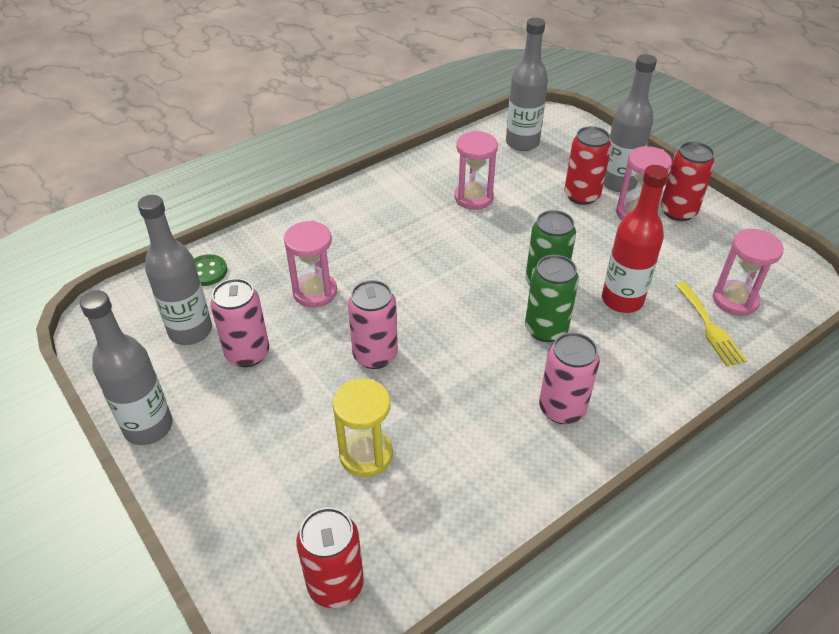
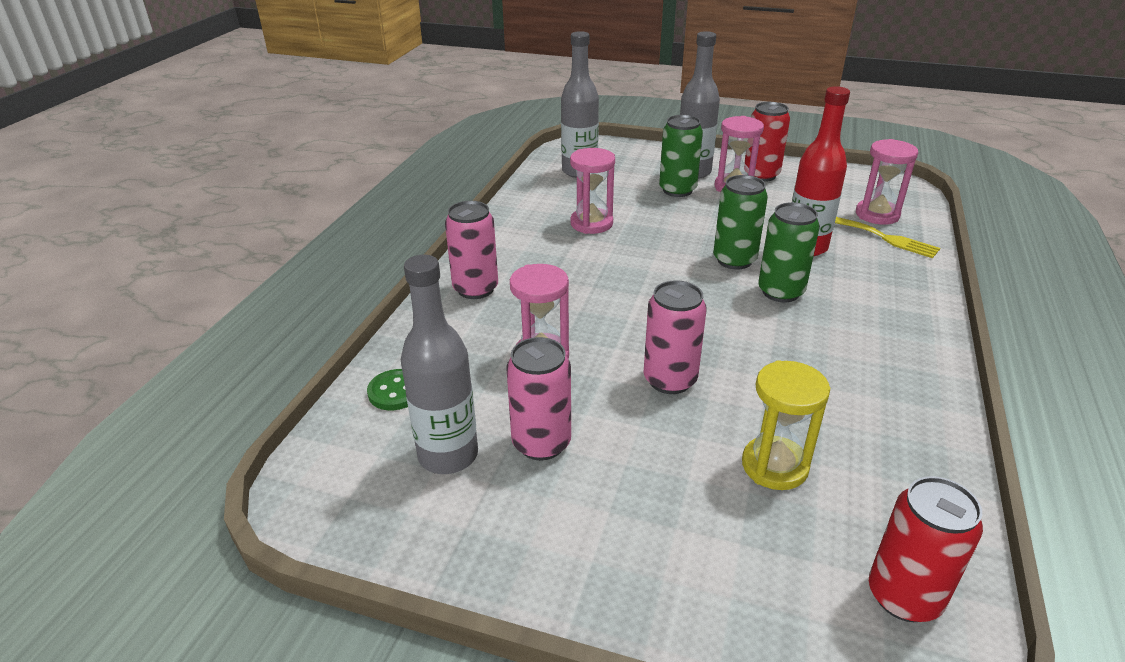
camera: 35 degrees left, 10 degrees down
(148, 427) = (519, 576): grey bottle -> none
(562, 409) = (872, 342): pink can -> pink can (475, 289)
(581, 195) = (677, 190): red can -> green can

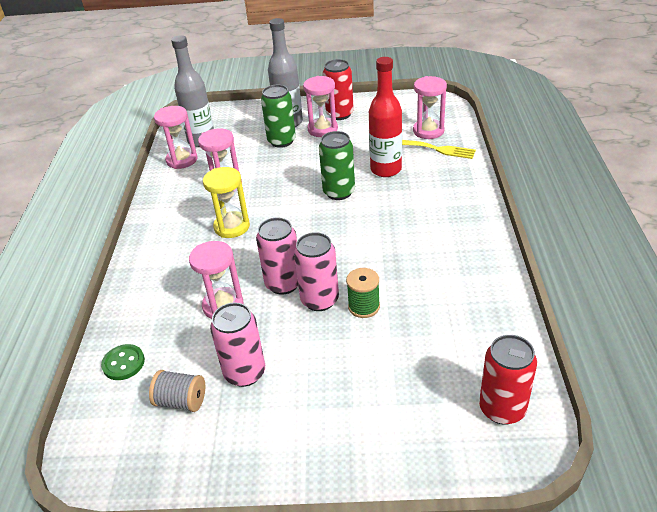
camera: 15 degrees left, 5 degrees up
(448, 455) = (181, 401): grey bottle -> grey spool
(475, 289) = (154, 263): pink can -> pink can (283, 284)
(549, 187) = (182, 160): none -> pink hourglass
(728, 403) = (364, 306): none -> green spool
(774, 466) = (405, 344): yellow hourglass -> yellow hourglass (232, 227)
(780, 292) = (377, 210): green can -> none

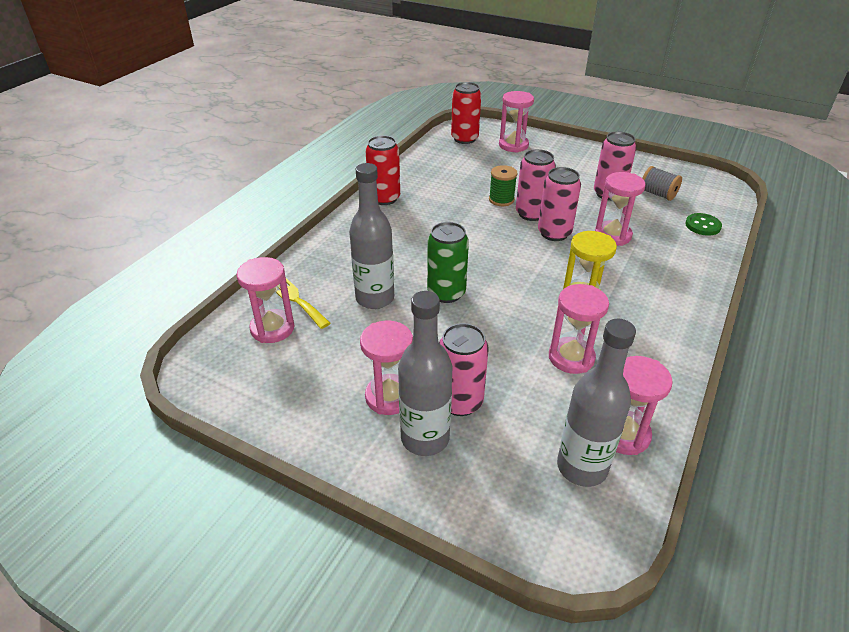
camera: 155 degrees left, 0 degrees up
(281, 141) = (460, 402): green can -> pink can
(339, 114) = (341, 417): red can -> red can (384, 198)
(386, 169) = (375, 298): red bottle -> grey bottle
(422, 426) = (513, 145): none -> pink hourglass

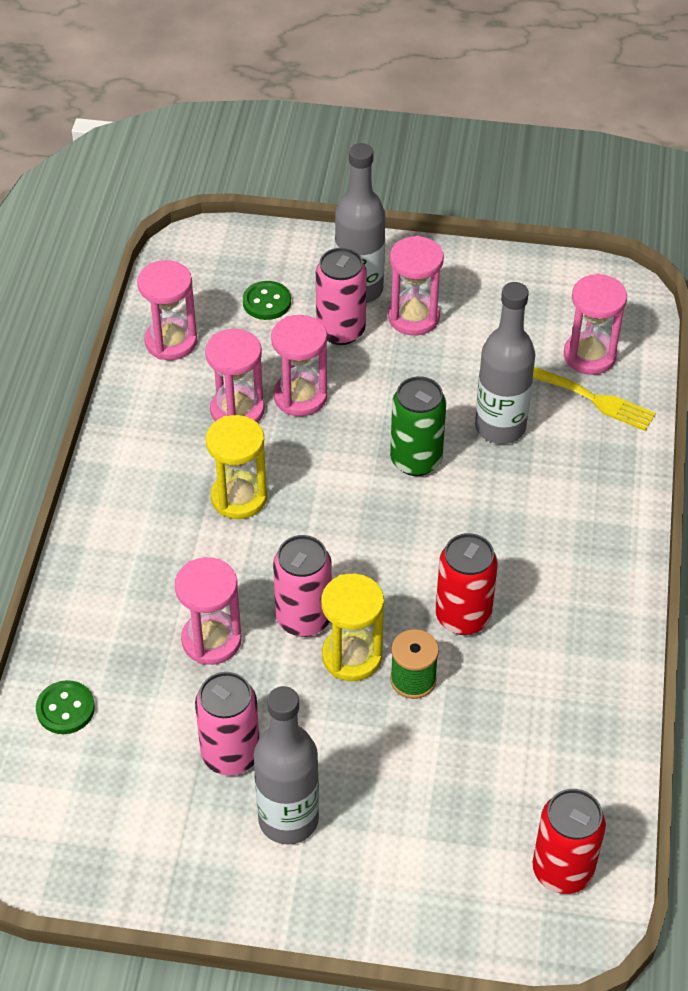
camera: 160 degrees right, 10 degrees up
(384, 198) = (607, 624): red can -> red can (463, 617)
(513, 145) = (451, 875): pink hourglass -> pink hourglass (300, 396)
(520, 450) = (266, 302): none -> green button
(531, 214) = (352, 656): pink can -> yellow hourglass
(582, 467) = (207, 303): grey bottle -> grey bottle (288, 819)
(657, 194) = (141, 781): grey spool -> none

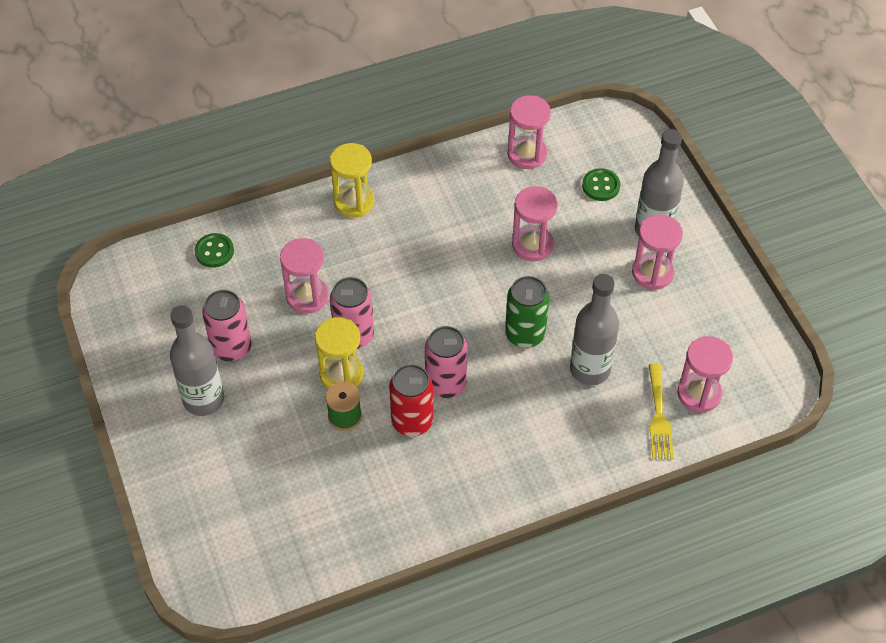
camera: 60 degrees right, 5 degrees up
(237, 410) = (495, 218): pink hourglass -> none
(239, 497) = (425, 255): yellow hourglass -> yellow hourglass (354, 202)
(341, 331) = (607, 238): pink can -> pink can (446, 384)
(562, 870) = (251, 565): red can -> none

